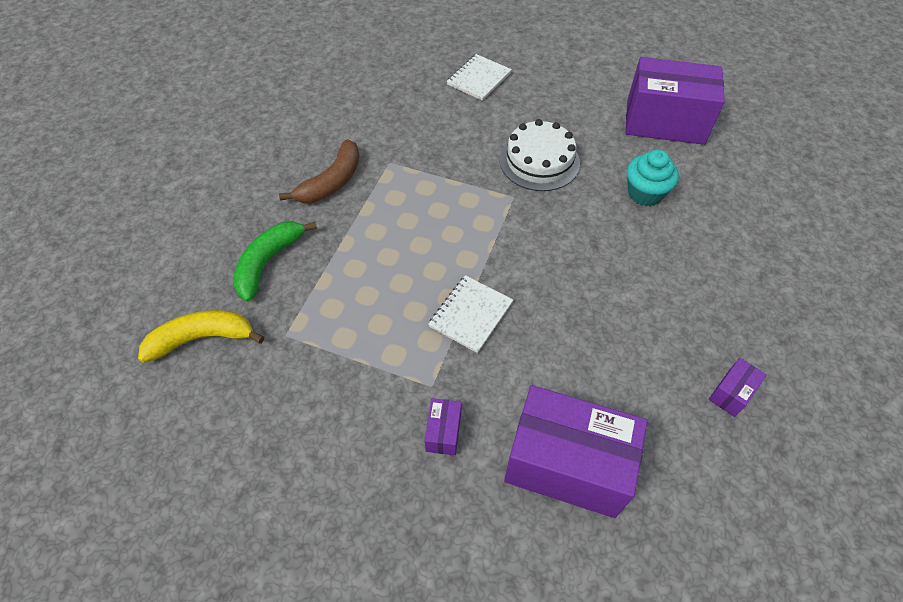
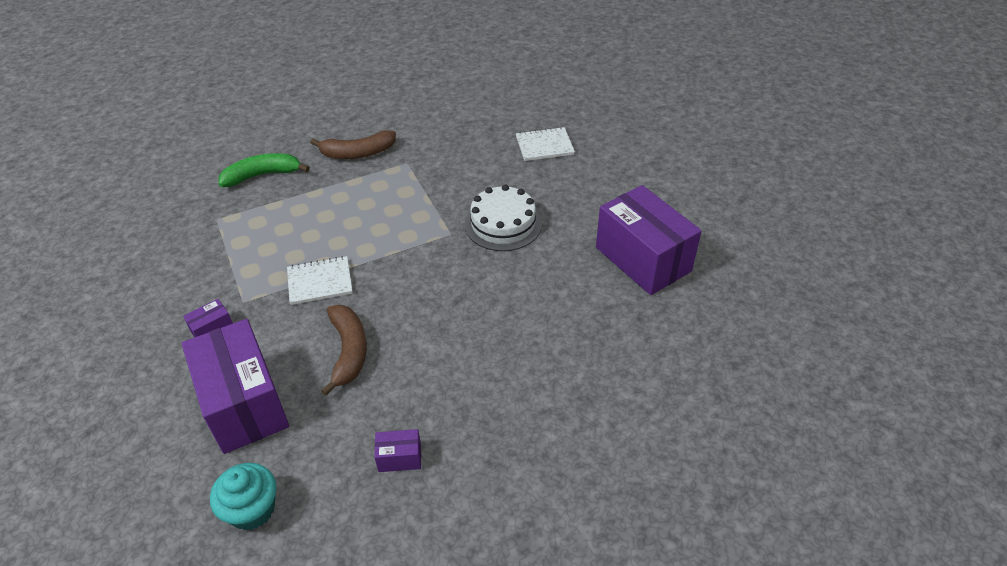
camera: 45 degrees right, 10 degrees down
(202, 338) = (180, 191): yellow banana -> none
(579, 350) = (348, 351): none -> brown banana
(645, 193) = (546, 295): turquoise cupcake -> turquoise cupcake (252, 509)

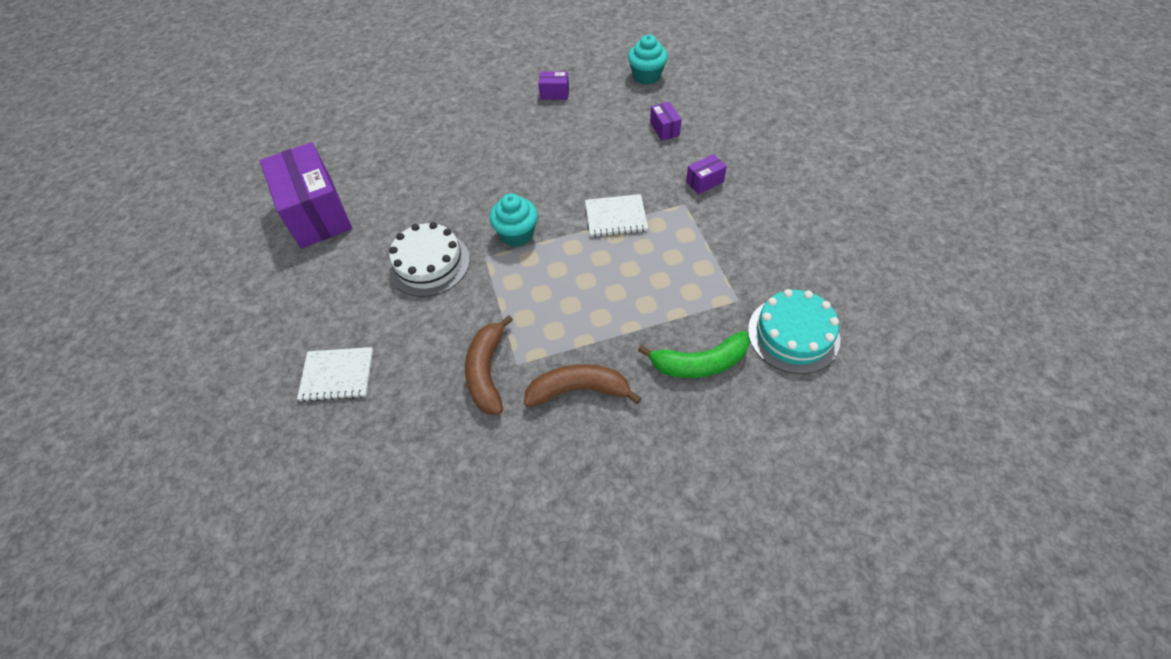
camera: 170 degrees left, 10 degrees up
(179, 199) = (793, 334): none -> turquoise cake
(244, 404) = (664, 129): purple box -> purple box, size x0.41
(348, 351) = (588, 158): brown banana -> brown banana (487, 372)
(423, 256) = (517, 234): none -> turquoise cupcake

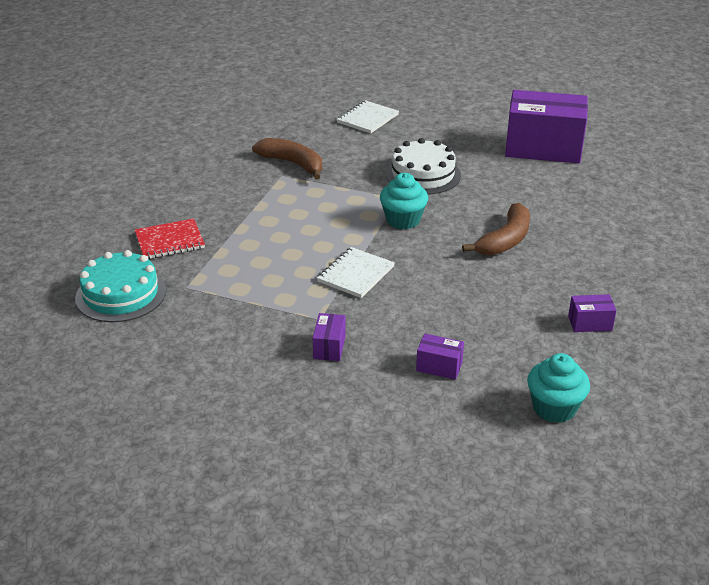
camera: 125 degrees right, 20 degrees down
(554, 93) = (590, 323): purple box -> purple box turned 45 degrees clockwise
(578, 390) = (228, 188): brown banana -> brown banana (505, 240)
(699, 363) = (169, 241): green banana -> red notebook

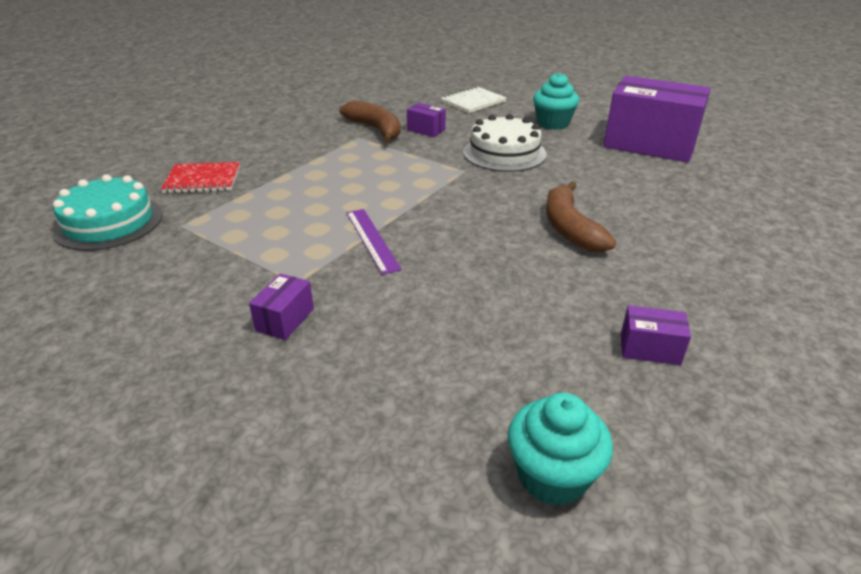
camera: 15 degrees right, 0 degrees up
(355, 274) = (372, 239): white notebook -> purple ruler
(403, 220) = (459, 192): turquoise cupcake -> turquoise cupcake (553, 123)
(439, 367) = (409, 373): purple box -> purple box (426, 130)
(505, 240) = (570, 228): brown banana -> brown banana turned 120 degrees clockwise

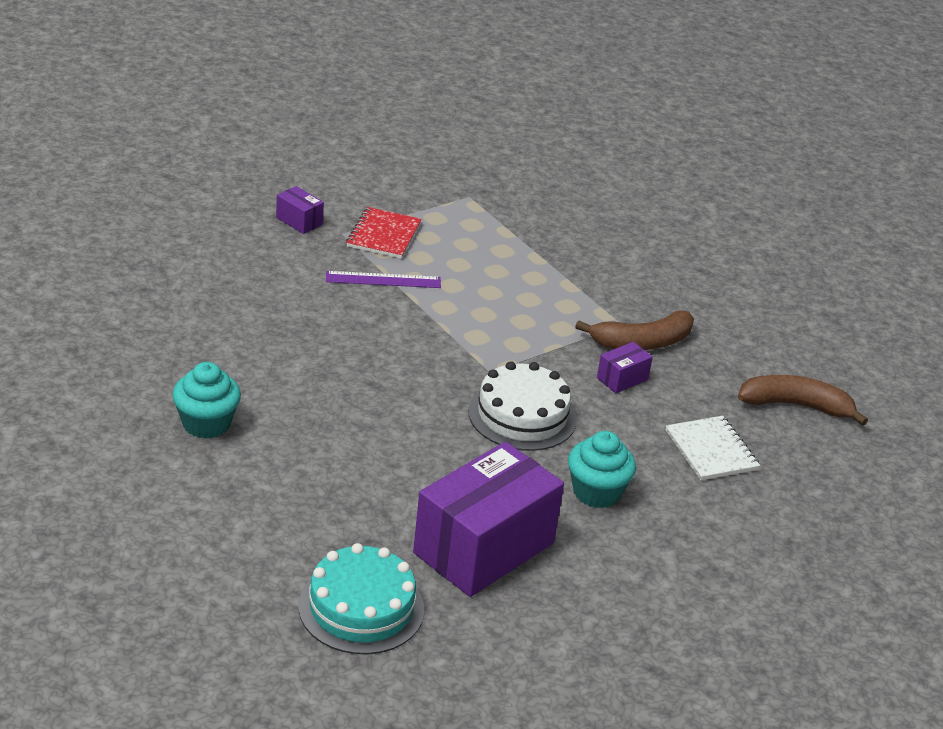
camera: 105 degrees right, 0 degrees up
(109, 222) = (495, 167): turquoise cake -> turquoise cake (361, 607)
(203, 180) = (557, 216): red notebook -> red notebook (383, 235)
(552, 475) = (84, 276): turquoise cupcake -> turquoise cupcake (206, 424)
(570, 228) = (328, 392): brown banana -> brown banana (796, 406)
(650, 349) = (143, 358): purple box -> none

